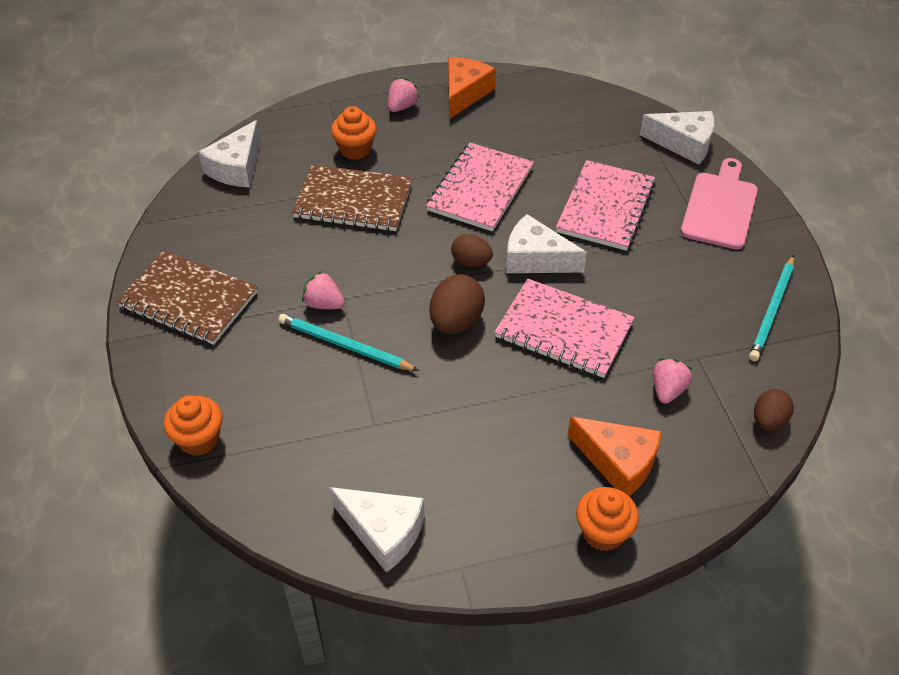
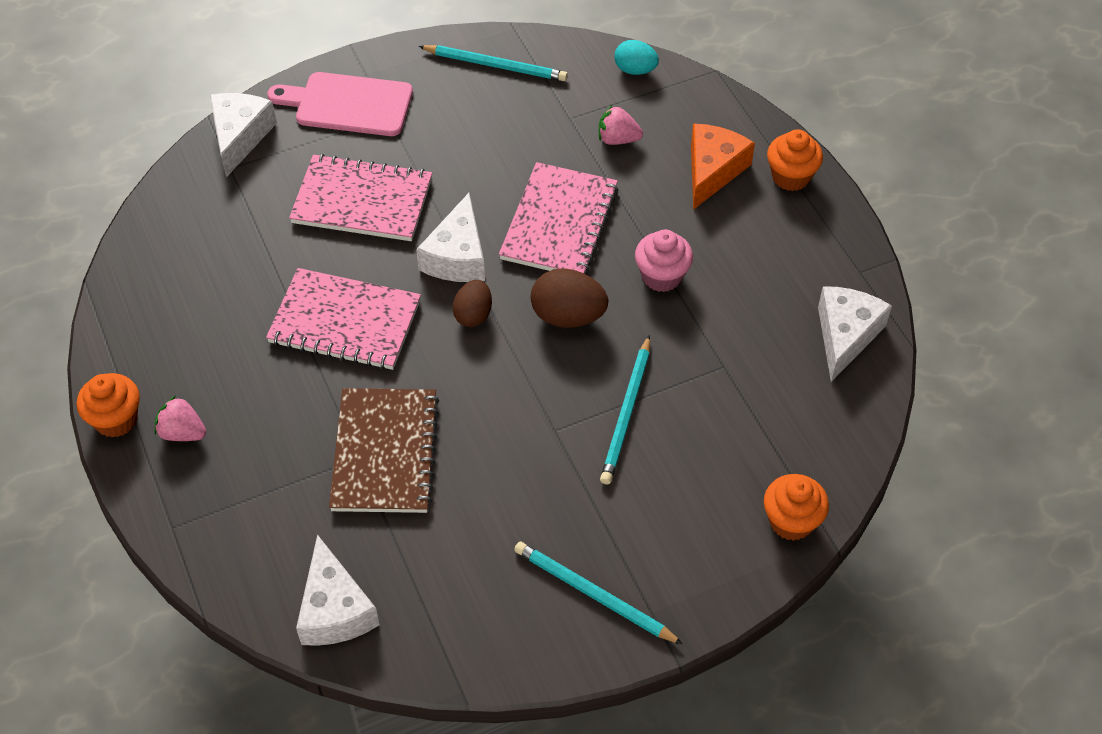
camera: 100 degrees left, 5 degrees up
(188, 300) = (593, 594): brown notebook -> turquoise pencil
(236, 167) = (334, 609): white cheese -> white cheese turned 60 degrees clockwise
(324, 304) = (569, 446): pink strawberry -> none
(355, 149) = (281, 471): orange cupcake -> orange cupcake (116, 419)
(464, 93) = (149, 364): orange cheese -> none
(487, 395) = (662, 276): none -> pink cupcake
(768, 421) = (635, 70): brown egg -> turquoise egg

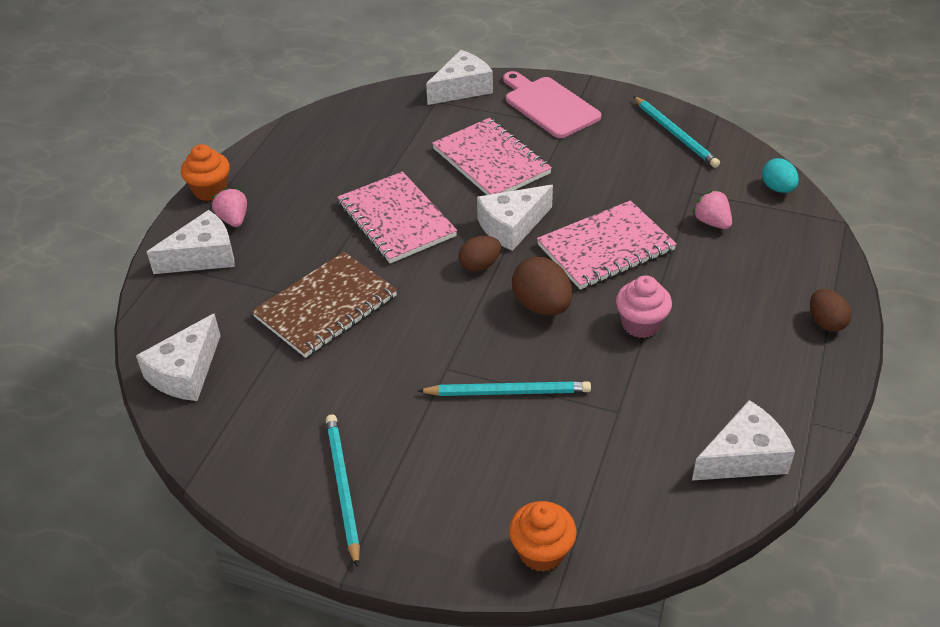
camera: 45 degrees right, 10 degrees down
(201, 491) = (203, 256): none -> white cheese
(626, 413) = (508, 392): turquoise pencil -> turquoise pencil turned 150 degrees counterclockwise
(712, 171) = (763, 282): orange cheese -> none
(791, 177) = (826, 322): orange cupcake -> brown egg

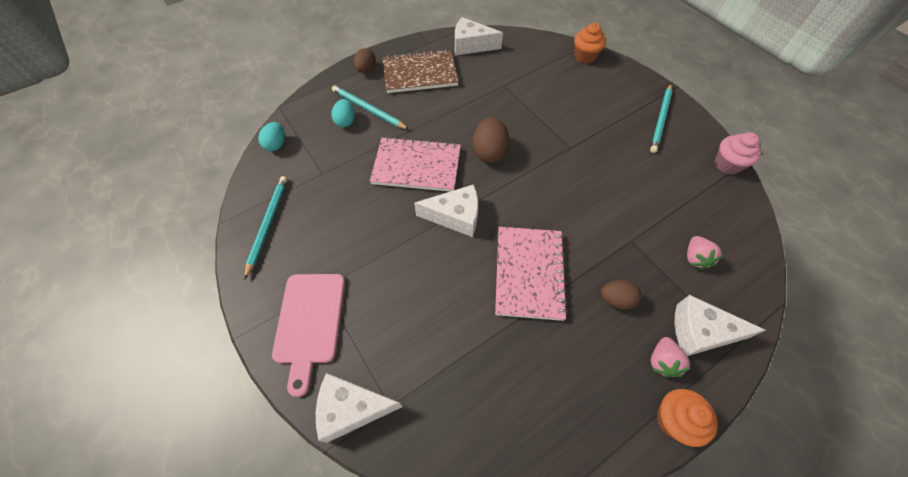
camera: 145 degrees left, 15 degrees up
(185, 372) = (735, 230): white cheese -> none
(326, 306) = (621, 227): brown notebook -> brown notebook (420, 73)
(480, 265) = (501, 199): brown egg -> brown egg (616, 299)
(491, 161) = (414, 287): pink notebook -> none
(508, 392) = (547, 119): turquoise pencil -> turquoise pencil (368, 109)
(641, 324) = (449, 114): pink cupcake -> pink cupcake (727, 164)
(712, 222) = (341, 146): pink strawberry -> pink strawberry (695, 258)
(747, 248) = (346, 121): none -> turquoise egg

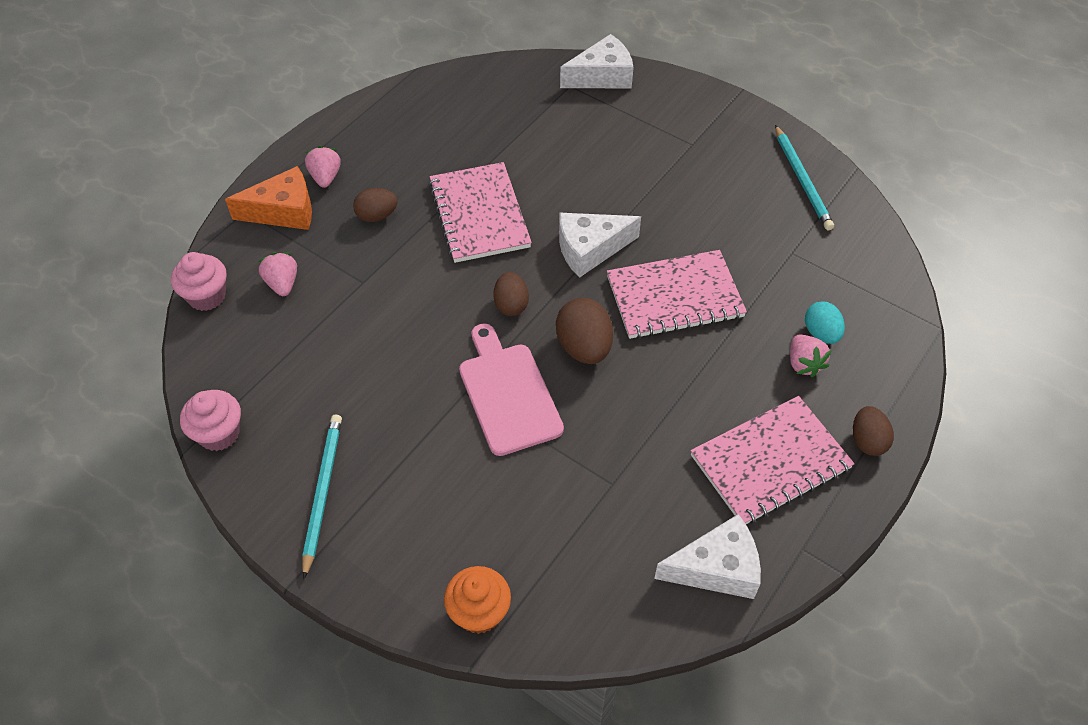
camera: 160 degrees right, 5 degrees down
(276, 144) = (884, 271): turquoise egg -> none
(310, 322) = (683, 116): pink cutting board -> pink cutting board (507, 394)
(368, 109) = (804, 364): turquoise pencil -> pink strawberry
(420, 73) = (770, 462): brown notebook -> pink notebook
(526, 192) = (511, 305): none -> brown egg
(674, 420) = (315, 139): orange cupcake -> none
(700, 332) = (283, 211): white cheese -> orange cheese
(756, 265) = (207, 296): none -> pink cupcake

